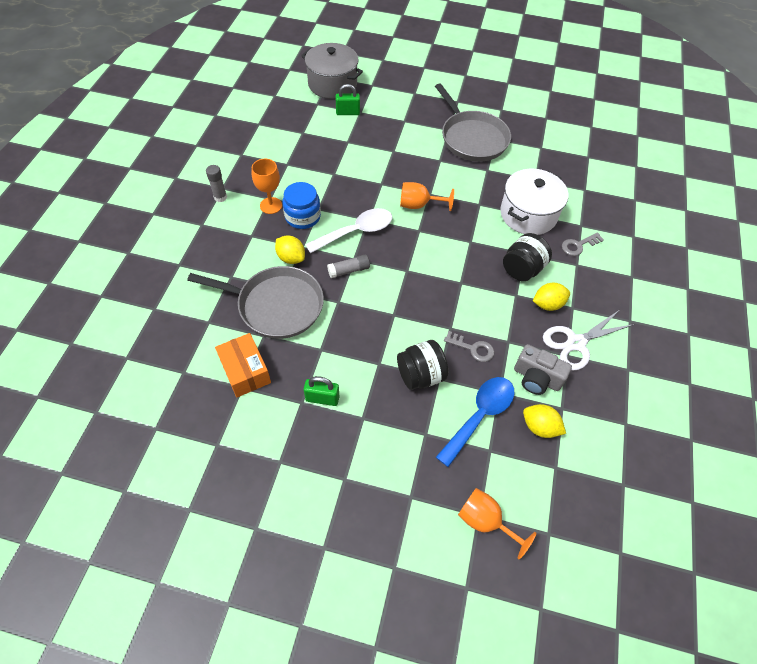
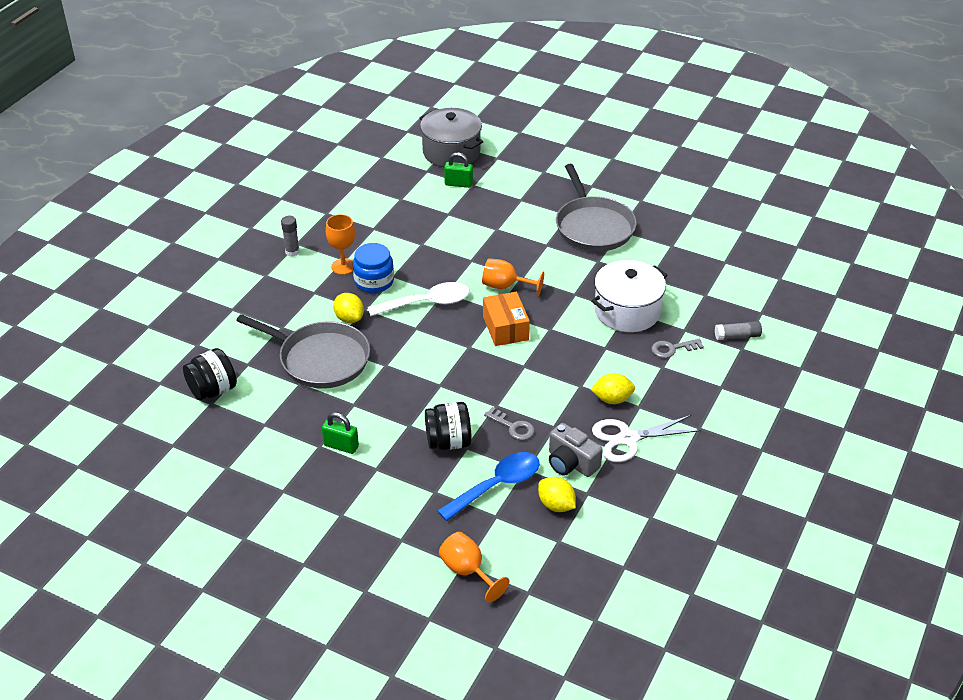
camera: 15 degrees right, 15 degrees down
(245, 371) = (272, 411): orange box -> orange box (505, 328)
(349, 270) = (406, 338): grey glue stick -> grey glue stick (737, 336)
(522, 269) = (597, 363): black jar -> black jar (213, 390)

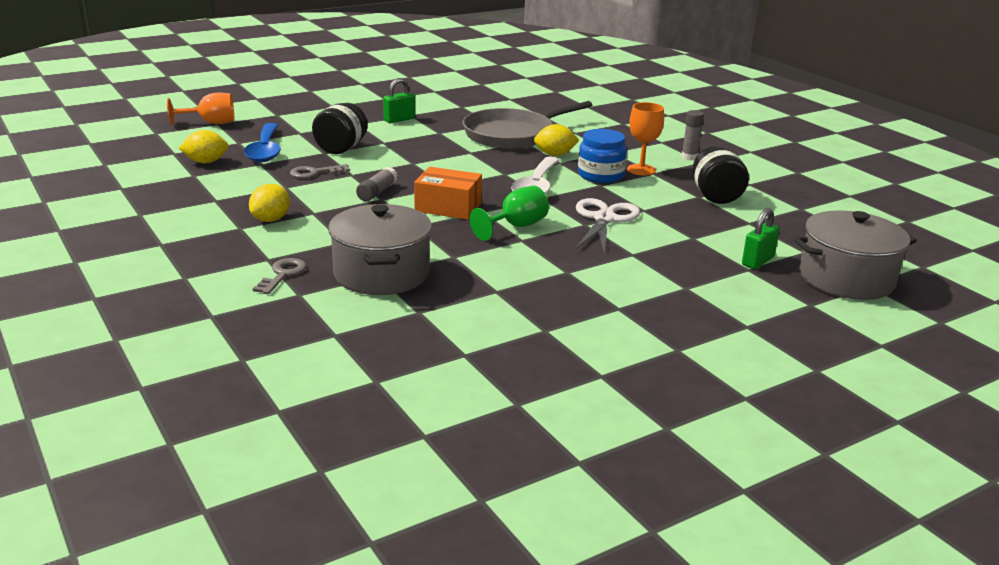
camera: 120 degrees right, 15 degrees down
(213, 390) = (524, 101): black jar -> black jar (716, 196)
(505, 286) = (516, 227): orange goblet -> green goblet
(571, 463) = (234, 180): grey camera -> none
(593, 227) = (572, 314): grey pan -> none
(627, 311) = (381, 274): white pot -> grey pot
(628, 439) = (213, 209): white scissors -> white scissors (604, 219)
(737, 336) = (234, 322): grey glue stick -> grey glue stick (377, 192)

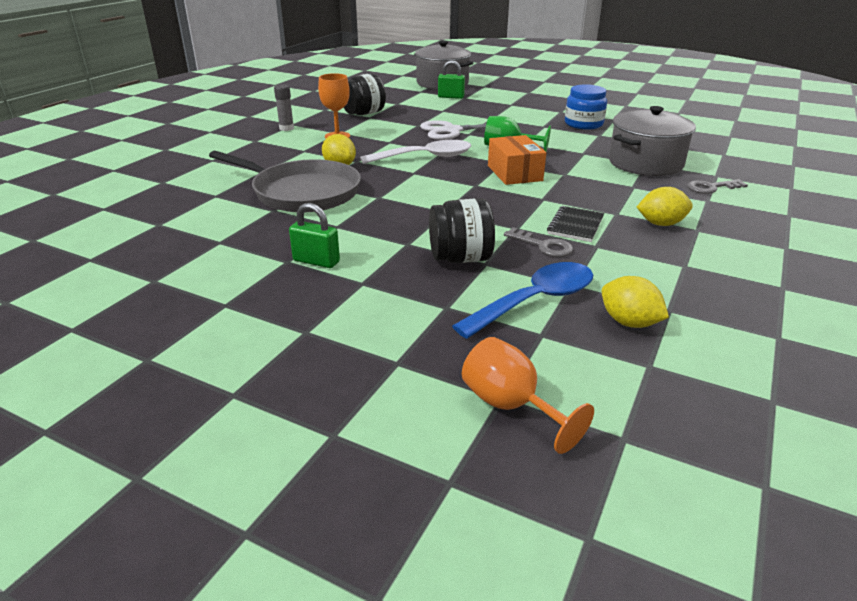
camera: 120 degrees left, 5 degrees up
(321, 192) = (575, 226): none -> black notebook
(377, 192) = (534, 204): grey glue stick -> none
(600, 175) = (368, 144): blue jar -> blue jar (583, 124)

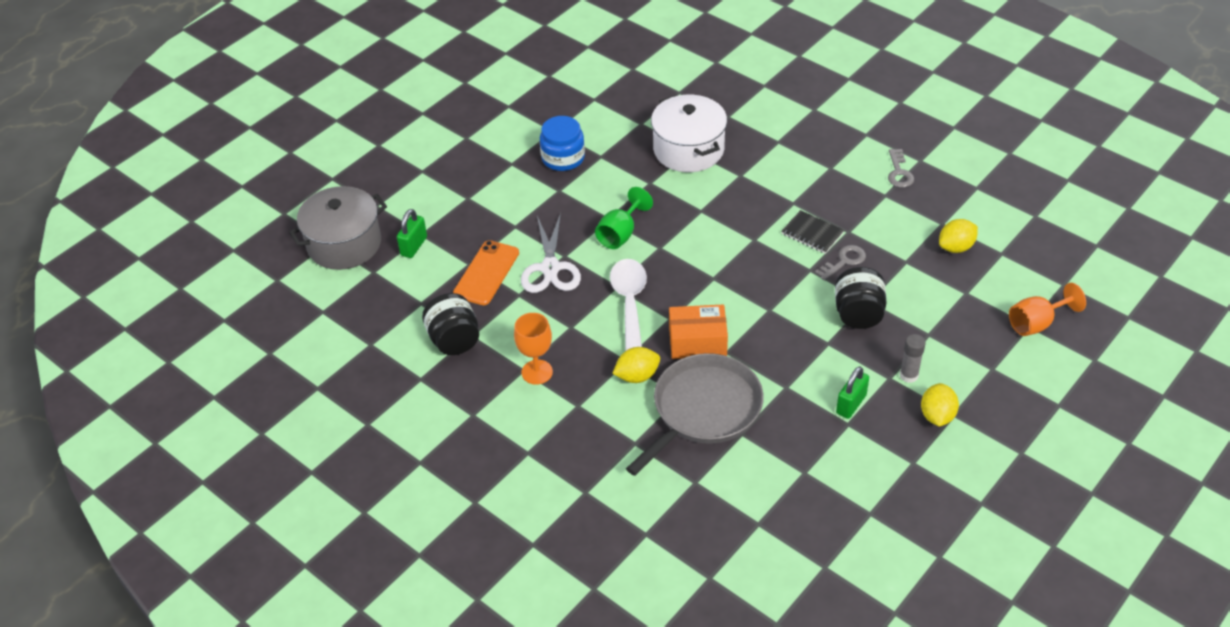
camera: 75 degrees left, 15 degrees up
(286, 128) = (489, 421): grey glue stick -> grey glue stick (908, 375)
(435, 115) = (486, 273): none -> orange phone
(514, 173) = (690, 244): orange box -> orange box (697, 342)
(535, 301) = (926, 286): blue spoon -> none
(645, 163) = (688, 149): grey pot -> white pot
(661, 224) = (817, 184): yellow lemon -> yellow lemon (937, 416)
(711, 188) = (753, 129): grey key -> grey key (899, 172)

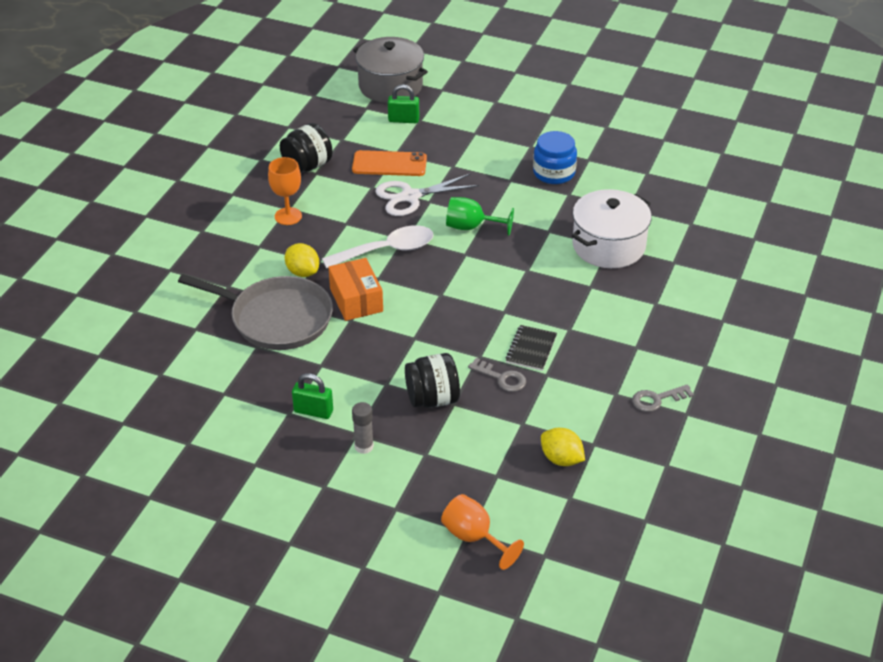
camera: 70 degrees right, 5 degrees down
(937, 416) = (318, 474): yellow lemon -> none

